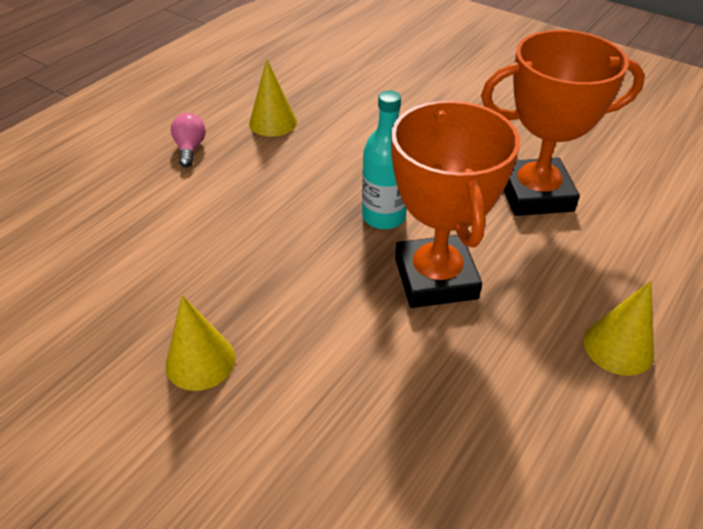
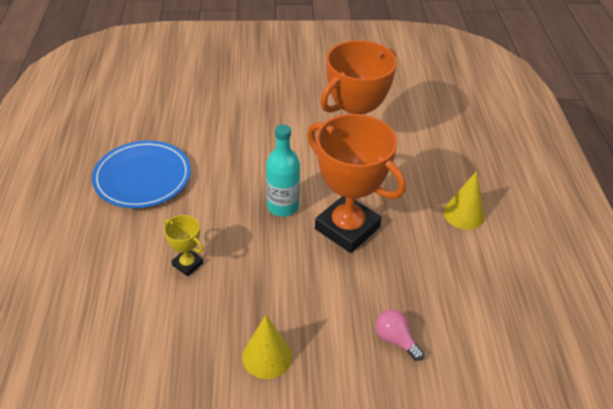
camera: 40 degrees left, 0 degrees up
(190, 149) = (102, 227): pink light bulb -> pink light bulb (395, 339)
(226, 222) = (187, 264): none -> yellow trophy
(273, 122) = (142, 177): yellow cone -> blue plate

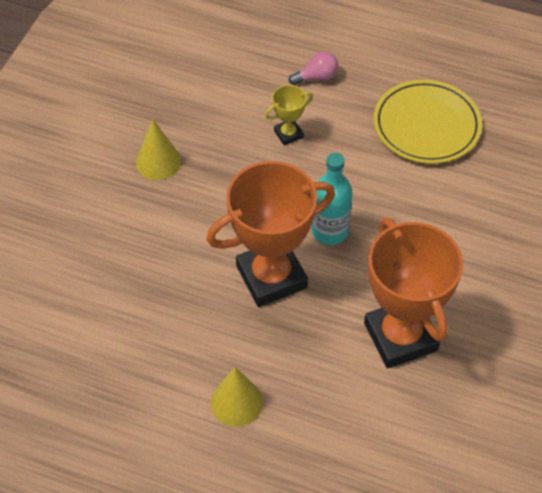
camera: 115 degrees right, 10 degrees up
(142, 177) = (426, 125): blue plate -> yellow plate
(395, 339) = (120, 259): pink light bulb -> pink light bulb (316, 77)

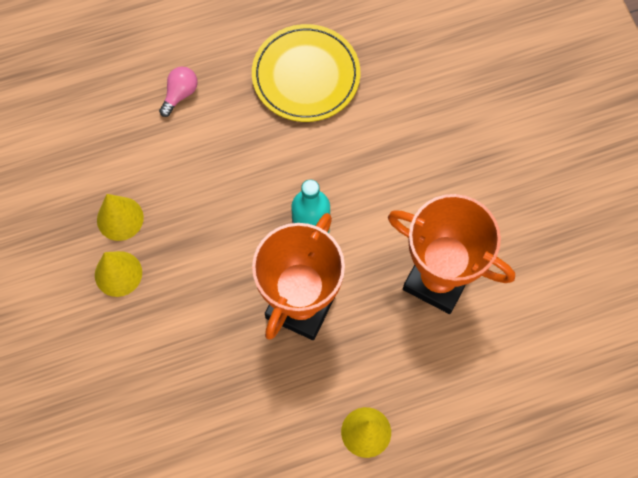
camera: 40 degrees left, 15 degrees up
(194, 128) = (120, 218): none -> yellow cone
(288, 134) = (203, 166): yellow trophy -> none

